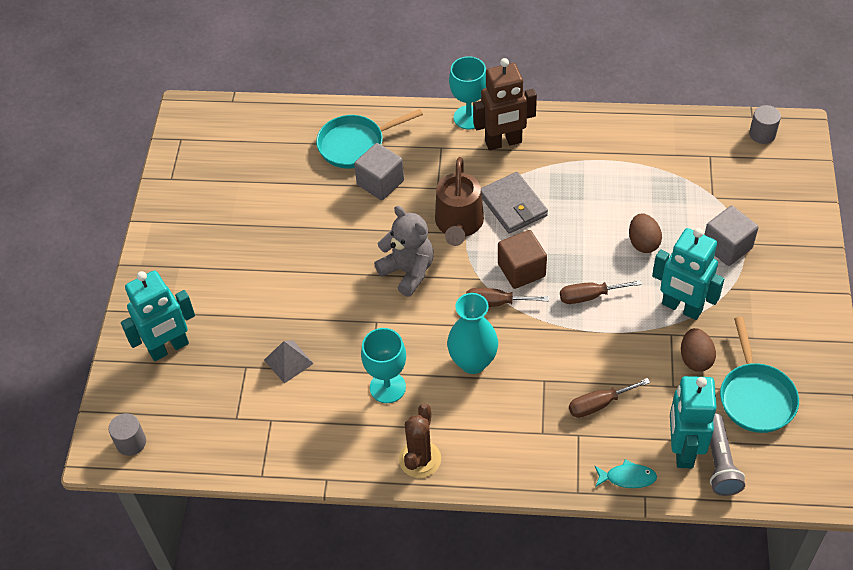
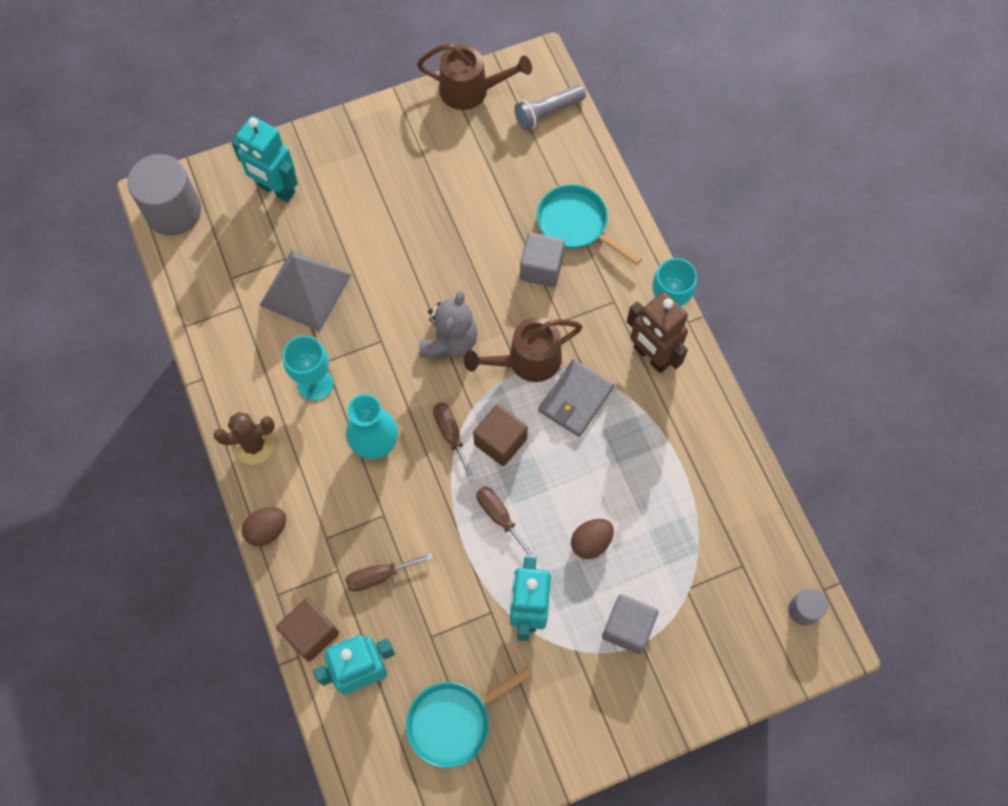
camera: 60 degrees right, 15 degrees up
(131, 442) = (173, 211): grey cylinder -> grey cylinder, size x2.04
(177, 166) = (471, 90): none -> brown watering can
(288, 361) = (305, 290): grey pyramid -> grey pyramid, size x1.95
(599, 404) = (379, 576): brown screwdriver -> brown screwdriver turned 60 degrees counterclockwise
(627, 477) = (311, 633): turquoise fish -> brown cube
(695, 359) = (472, 647): brown egg -> brown egg (267, 530)
(719, 462) = (363, 713): grey flashlight -> grey flashlight (547, 112)

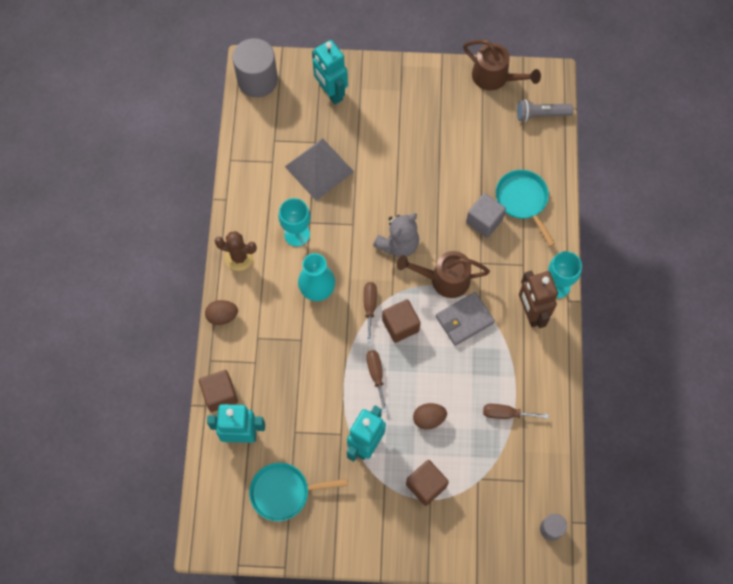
camera: 25 degrees right, 0 degrees up
(379, 576) = (280, 378): brown screwdriver -> brown screwdriver (506, 414)
(627, 627) = (426, 485): grey cube -> brown cube

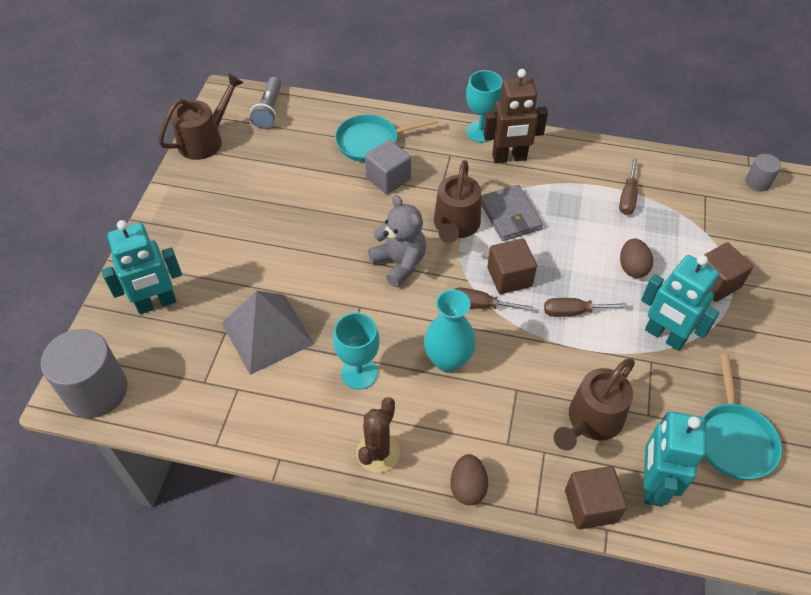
camera: 80 degrees left, 15 degrees down
(283, 392) = (591, 422): none -> brown watering can

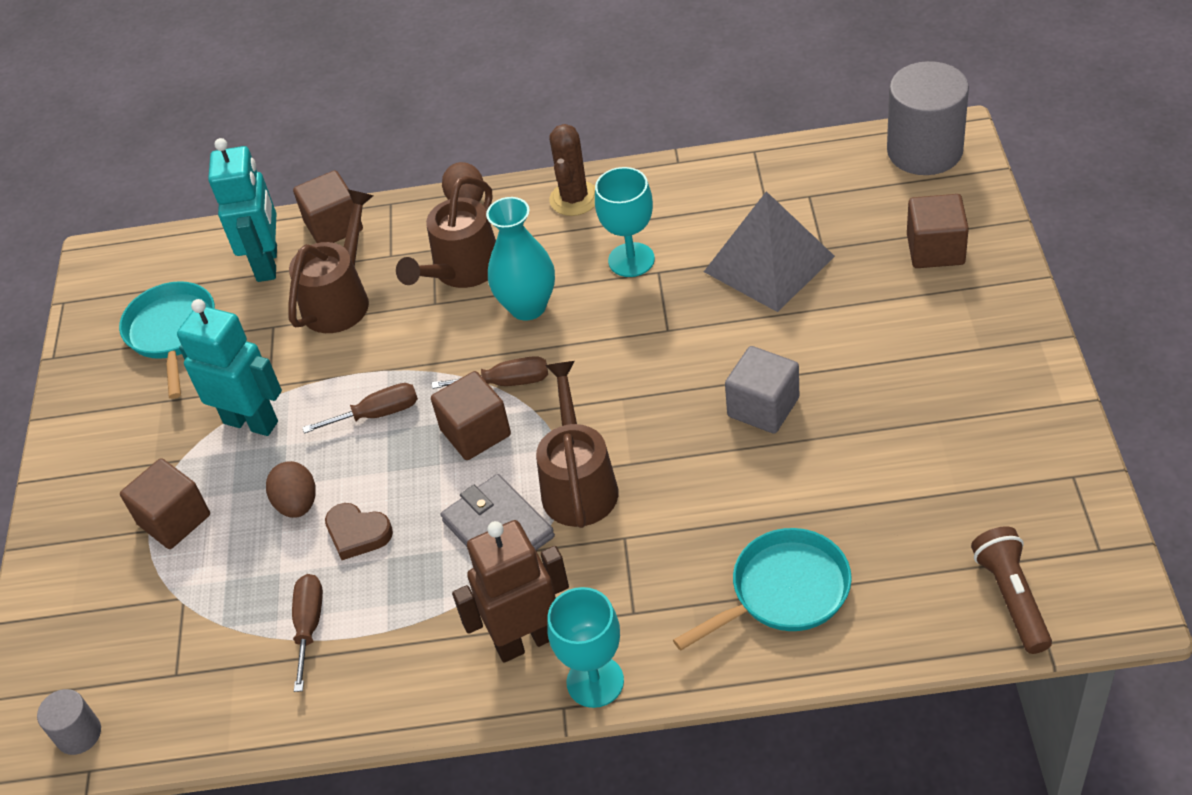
camera: 170 degrees right, 5 degrees down
(156, 303) = (935, 249): turquoise robot -> brown cube
(206, 139) = (1074, 499): brown watering can -> brown watering can (461, 271)
(269, 110) = (1011, 597): grey flashlight -> brown flashlight
(388, 178) = (720, 530): grey cube -> grey cube (763, 407)
(399, 263) = (640, 401): grey teddy bear -> none
(595, 238) = (357, 534): none -> brown heart

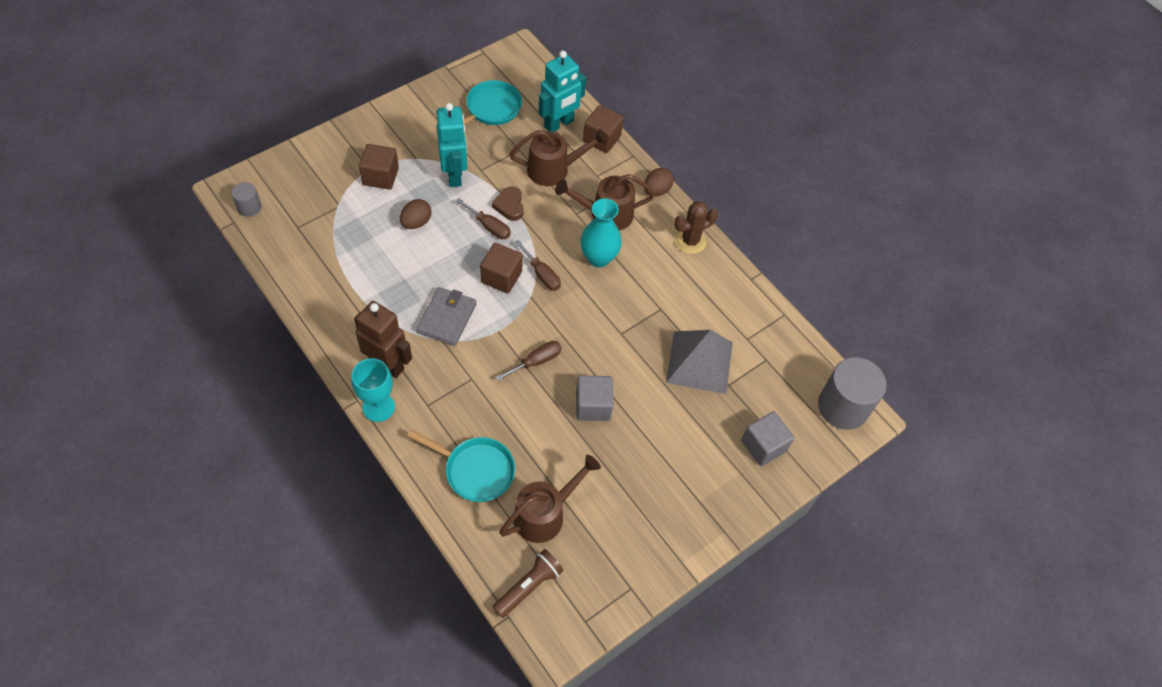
camera: 45 degrees right, 10 degrees up
(309, 626) = (350, 266): brown screwdriver -> brown screwdriver (536, 361)
(357, 534) = (412, 258): brown heart -> brown heart (509, 206)
(578, 483) = (494, 340): brown watering can -> brown watering can (545, 513)
(631, 260) = (661, 291): turquoise goblet -> none
(935, 249) = (763, 446): brown cube -> grey cube

